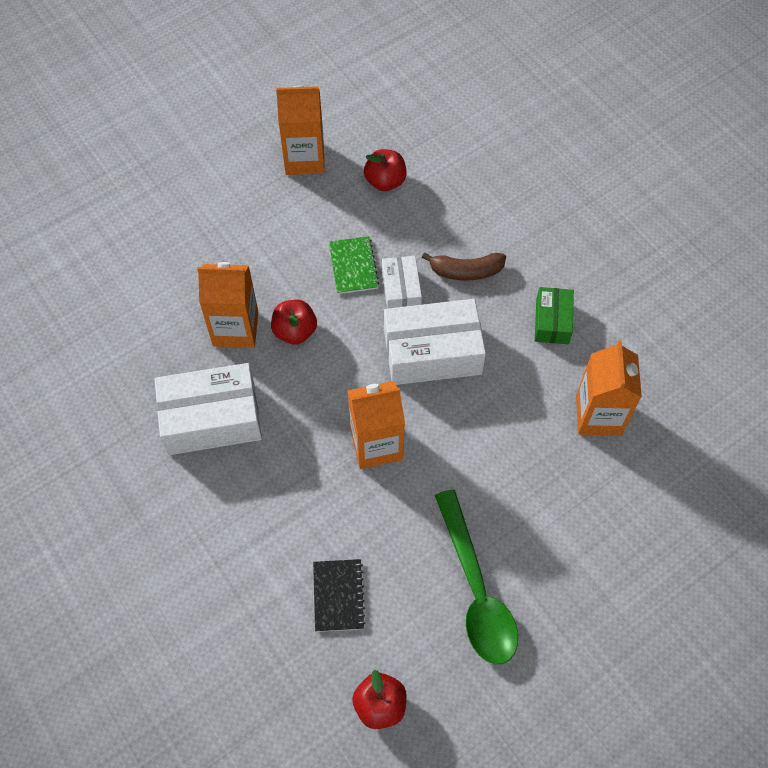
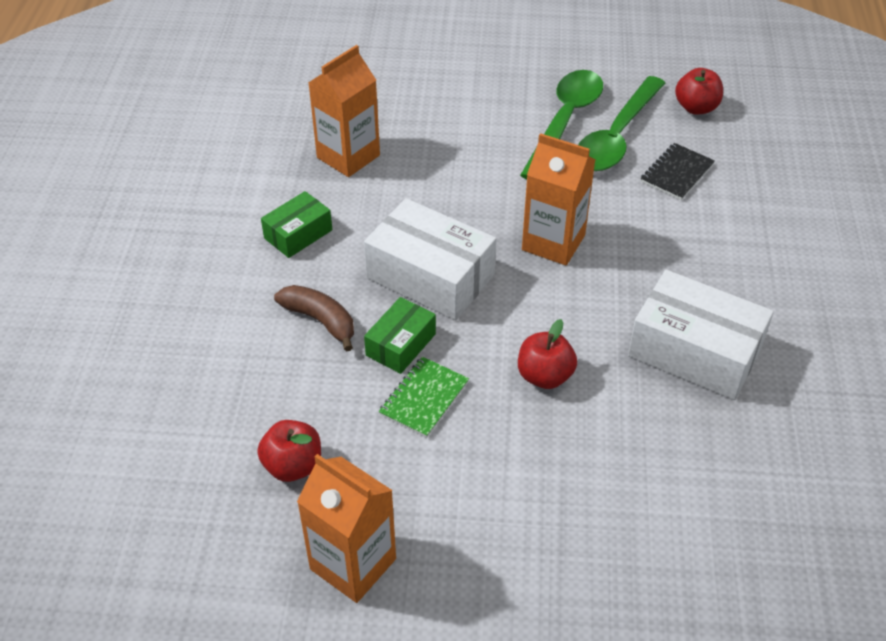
camera: 140 degrees left, 15 degrees down
(235, 328) = (606, 418): orange carton -> none
(401, 290) = (400, 344): white box -> green box
(419, 605) = (617, 136): none -> green spoon

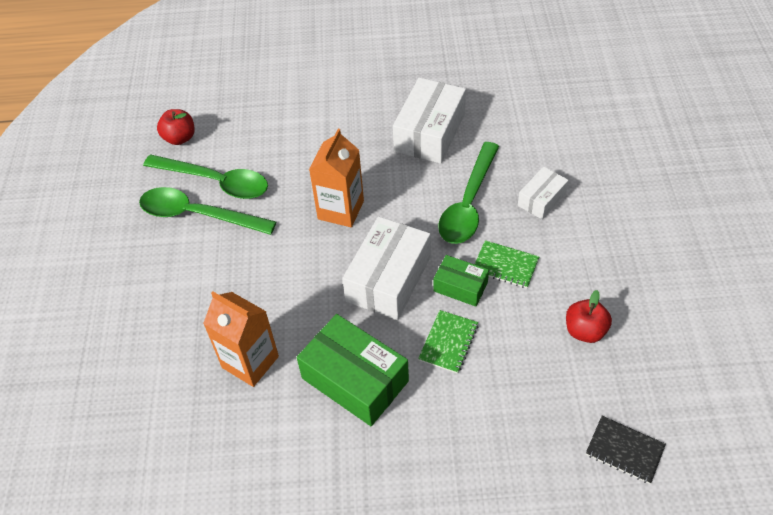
camera: 95 degrees left, 5 degrees up
(298, 234) = (355, 380): green box -> green box, size x1.81
(320, 320) = (448, 342): brown banana -> green notebook
(353, 564) = (645, 282): orange carton -> none
(539, 466) = (541, 199): none -> white box
(544, 376) = (468, 203): red apple -> green spoon
(677, 173) = (257, 146): black notebook -> black notebook (624, 450)

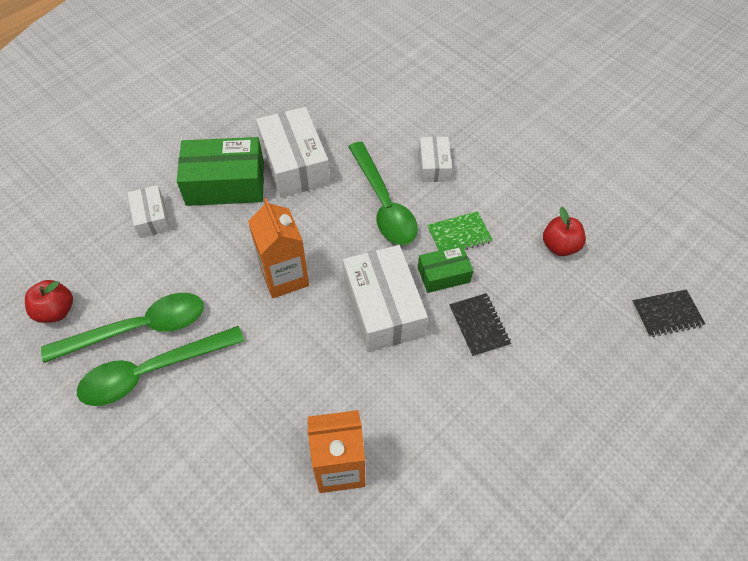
camera: 45 degrees left, 5 degrees up
(292, 112) = (151, 218): none -> white box
(355, 380) = (440, 411): green box -> green box (225, 183)
(448, 342) = (479, 325): green notebook -> black notebook

